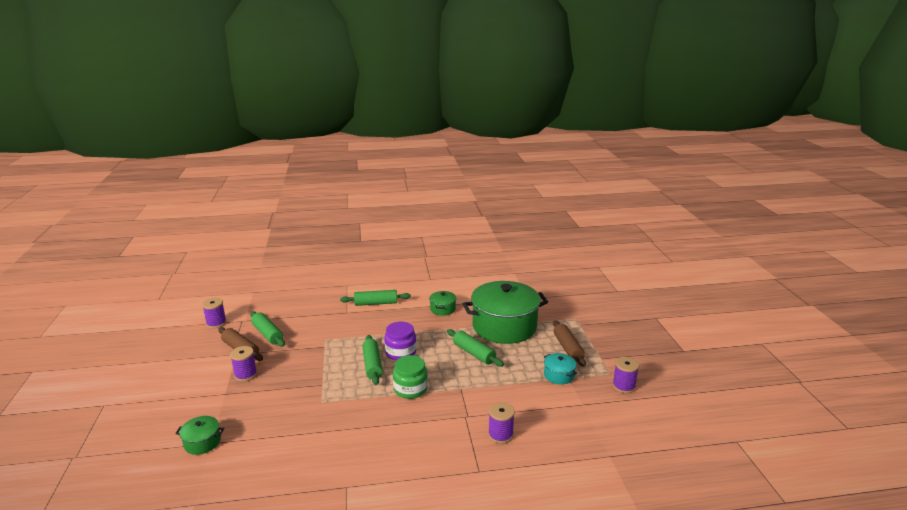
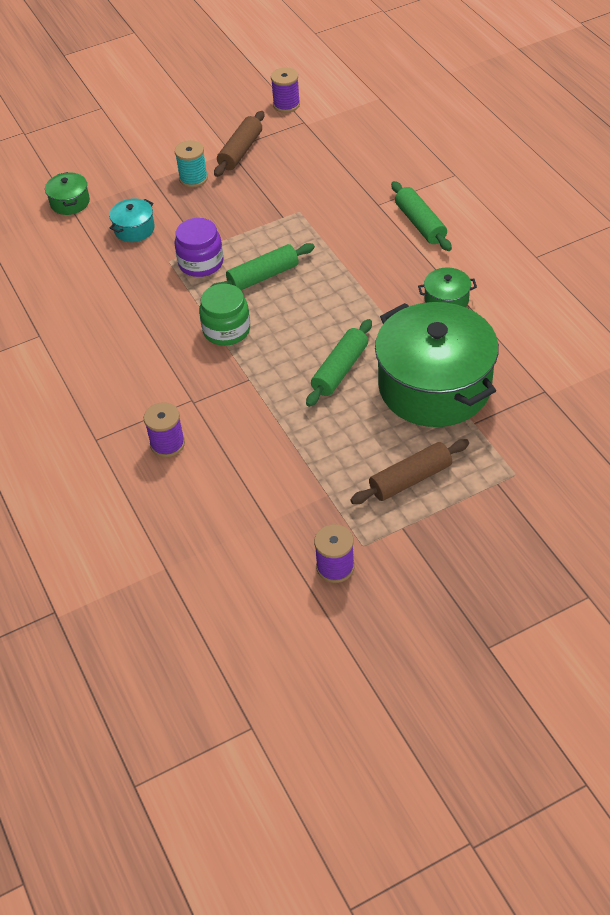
camera: 75 degrees right, 25 degrees up
(245, 375) = (193, 178): purple spool -> turquoise spool
(267, 334) = (285, 157): green rolling pin -> none
(400, 352) = (304, 293): purple jar -> purple jar (201, 263)
(559, 375) = (328, 481): turquoise pot -> turquoise pot (134, 229)

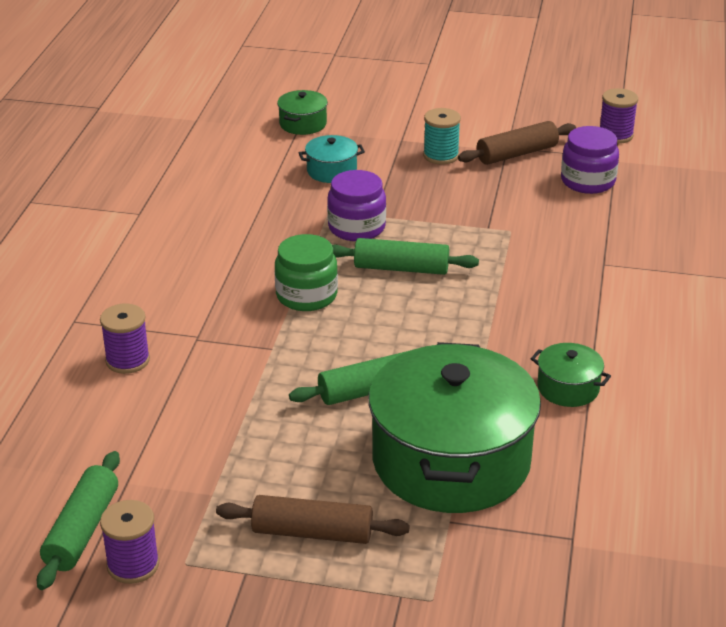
camera: 35 degrees right, 15 degrees down
(306, 149) = (587, 181): none -> purple jar
(420, 223) = (629, 303): green rolling pin -> green rolling pin (82, 530)

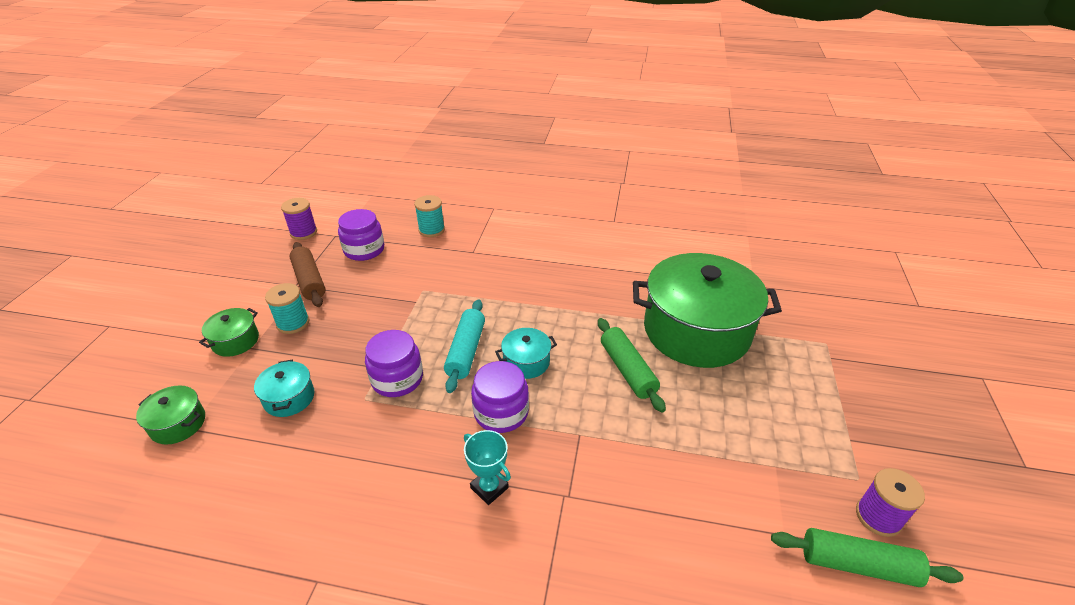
camera: 90 degrees left, 5 degrees up
(127, 360) = (608, 556): purple spool -> none
(212, 291) = (489, 488): none -> turquoise trophy
(306, 295) = (501, 412): green jar -> purple jar
(312, 532) = (792, 402): brown rolling pin -> none
(384, 311) = (526, 362): none -> turquoise pot
(401, 268) = (466, 351): green rolling pin -> turquoise rolling pin
(568, 388) = (611, 276): green pot -> green pot (235, 341)
(649, 227) = (431, 230): none -> turquoise spool

